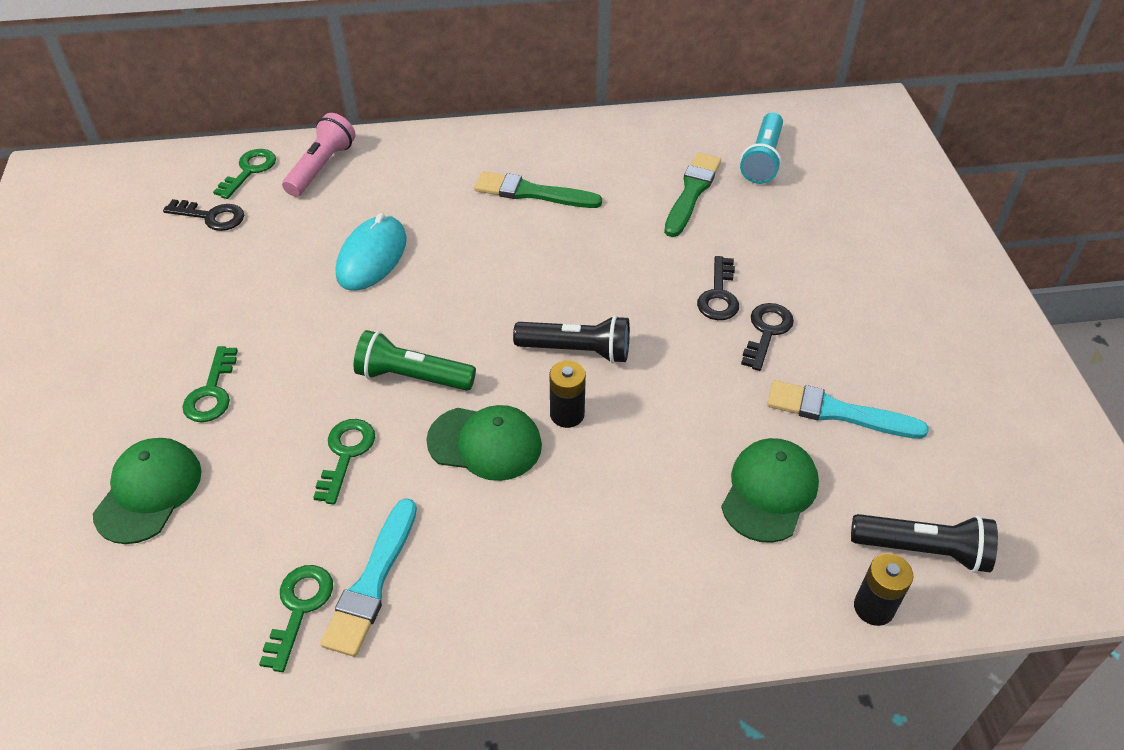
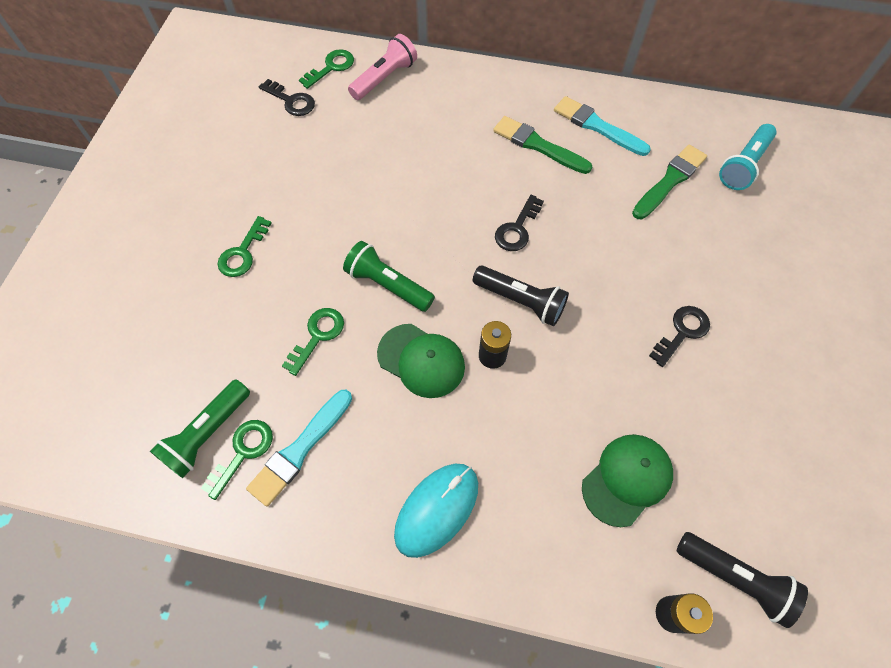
camera: 20 degrees right, 15 degrees up
(149, 492) = (175, 321): green cap -> none
(243, 602) = (207, 433): none -> green flashlight
(372, 257) = (394, 170): turquoise mouse -> turquoise mouse (437, 509)
(719, 295) = (655, 285): black key -> black key (517, 229)
(838, 412) = (713, 426): turquoise brush -> turquoise brush (597, 126)

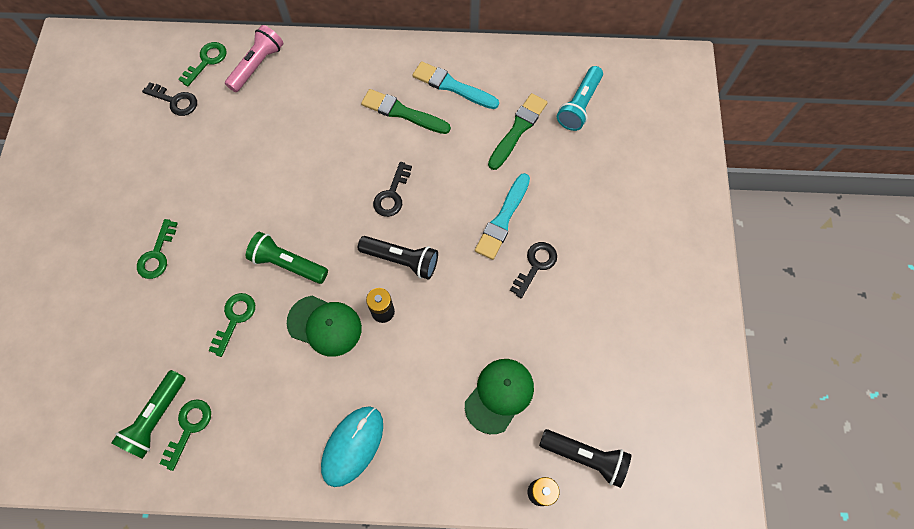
camera: 10 degrees left, 5 degrees up
(300, 449) = (235, 417): turquoise brush -> turquoise brush (503, 219)

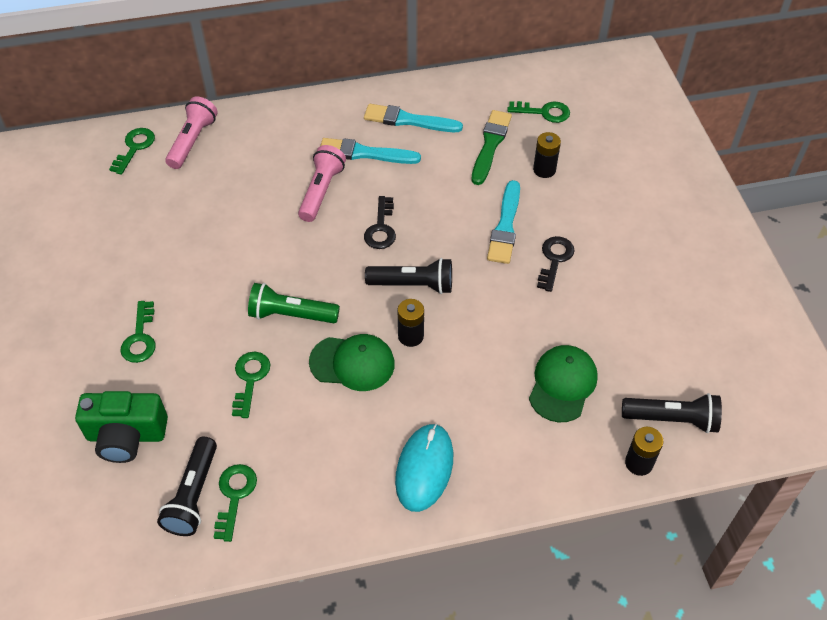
camera: 15 degrees left, 15 degrees down
(119, 346) = (126, 436): none -> green camera
(156, 418) = (193, 495): green flashlight -> black flashlight
(175, 101) = (111, 191): black key -> none
(352, 144) = (321, 191): none -> pink flashlight
(402, 112) = (365, 153): green brush -> turquoise brush
(558, 168) = (544, 170): none -> black battery
(579, 105) = (544, 112): turquoise flashlight -> green key

